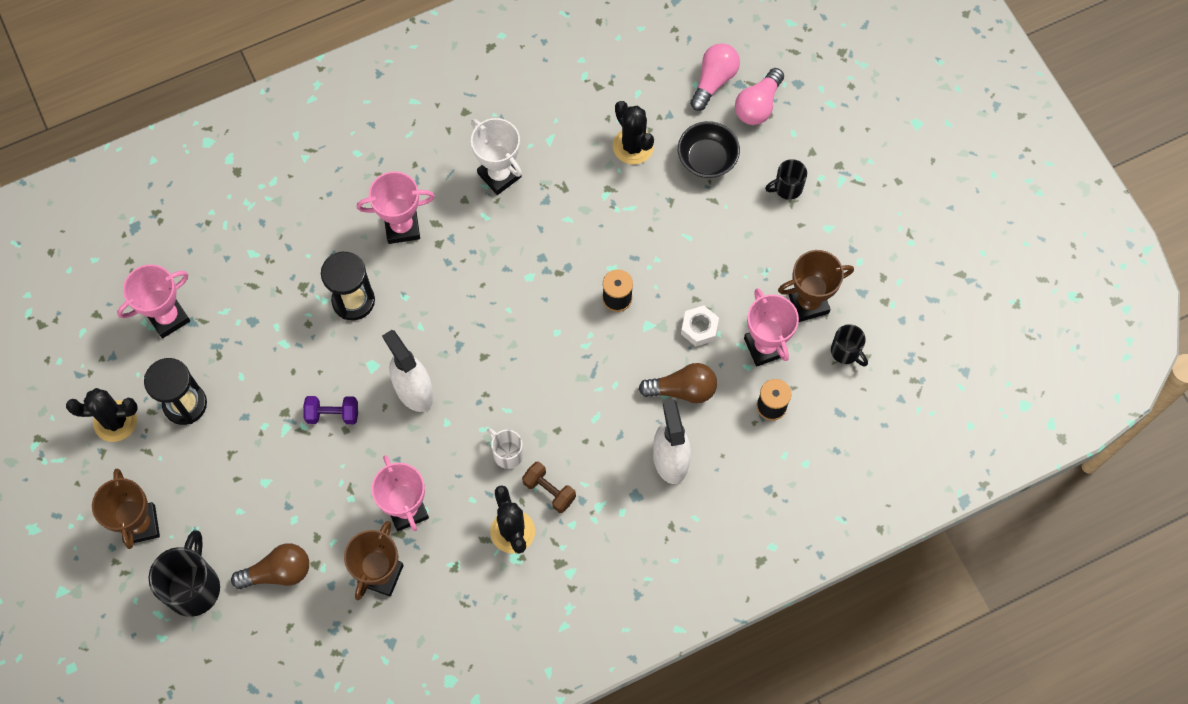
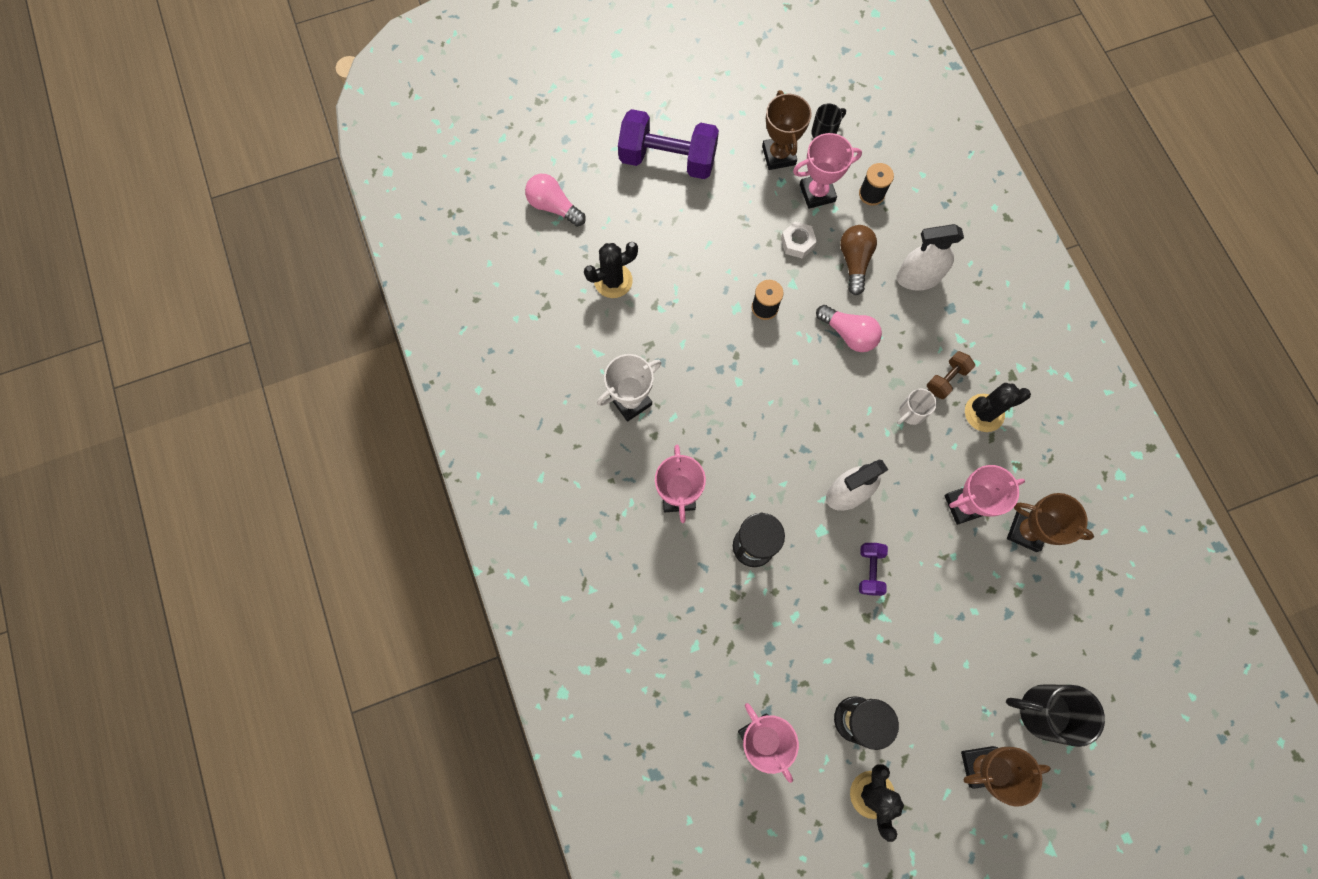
camera: 85 degrees left, 5 degrees up
(278, 572) = (1026, 627): brown light bulb -> none
(707, 159) = (633, 220): black bowl -> none
(758, 105) = (583, 173): pink light bulb -> pink light bulb (848, 334)
(787, 188) = (668, 159): black mug -> purple dumbbell

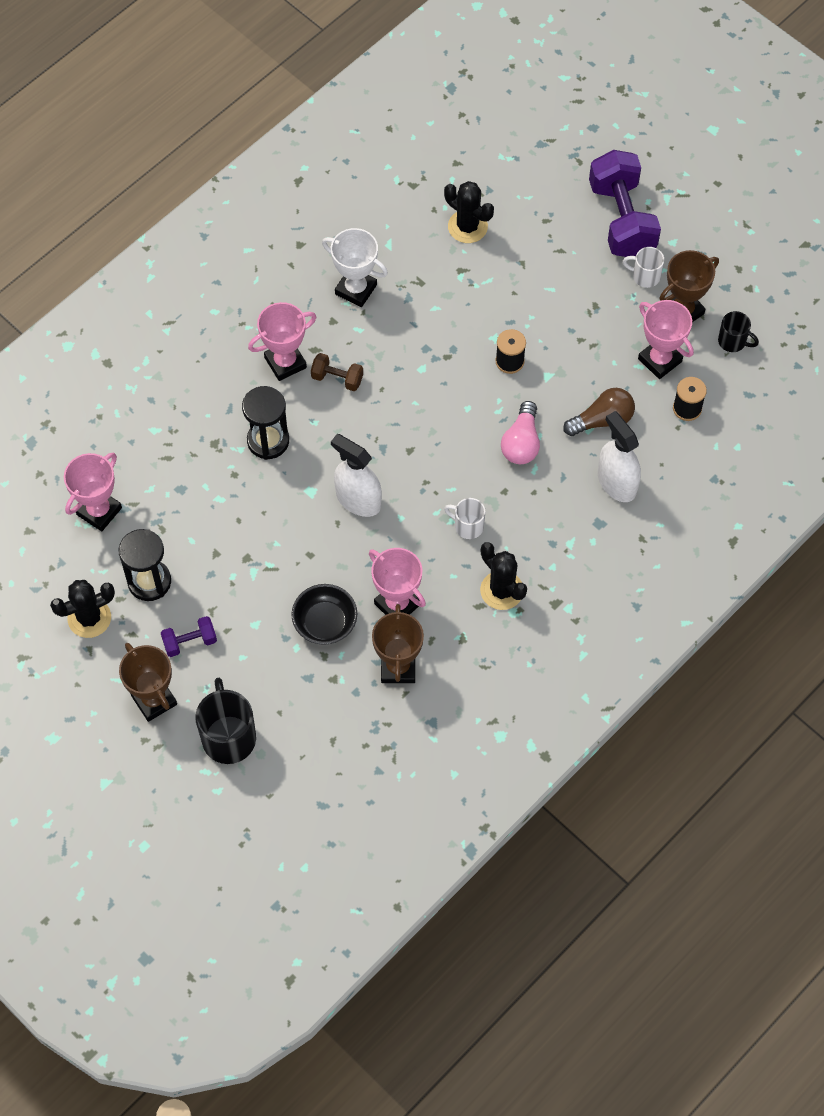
camera: 65 degrees right, 10 degrees down
(554, 206) = (516, 148): pink light bulb -> none
(731, 167) = (645, 276): none -> white mug
(797, 243) = (594, 363): white nut -> none
(870, 570) = (292, 545): purple dumbbell -> purple dumbbell (190, 642)
(946, 379) = (519, 545): brown dumbbell -> brown dumbbell (337, 378)
(959, 575) = (325, 623): none -> black bowl

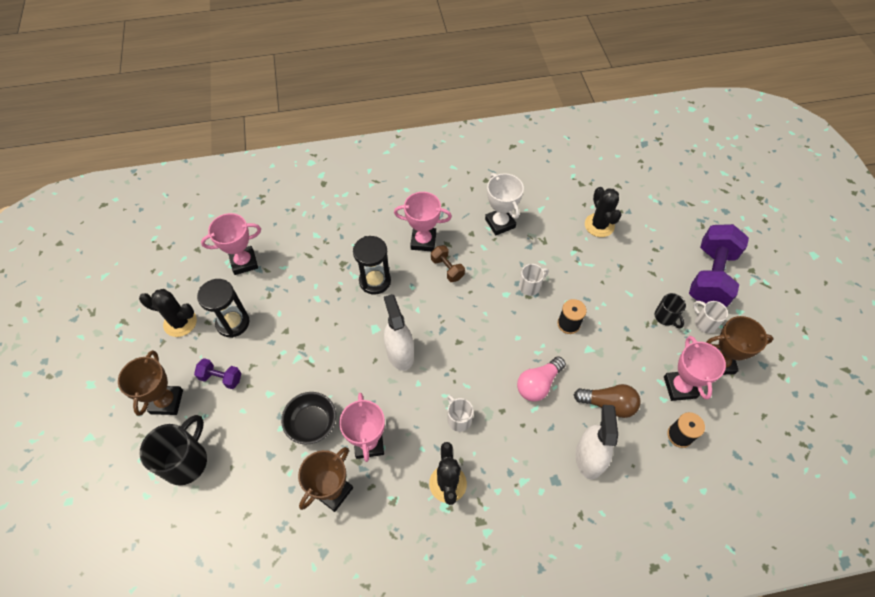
camera: 35 degrees right, 5 degrees down
(441, 344) = (530, 286): none -> white mug
(733, 341) = (746, 407): black mug -> black mug (666, 317)

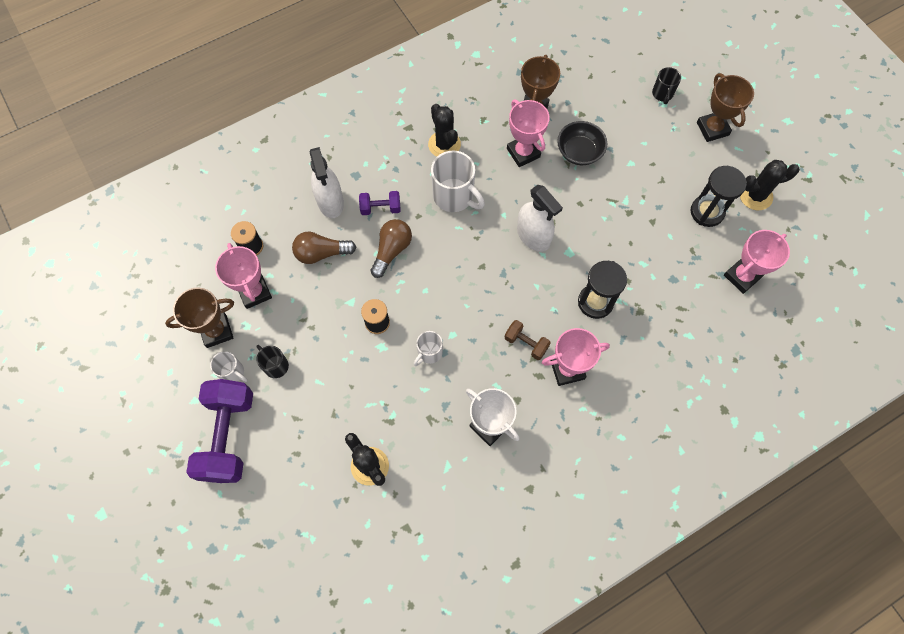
camera: 160 degrees right, 10 degrees up
(186, 461) = (662, 94): black mug -> black mug, size x0.56
(221, 378) = (681, 162): purple dumbbell -> purple dumbbell (380, 208)
(458, 419) = (454, 196): white mug -> white mug, size x1.78
(538, 384) = (392, 250): pink light bulb -> brown light bulb

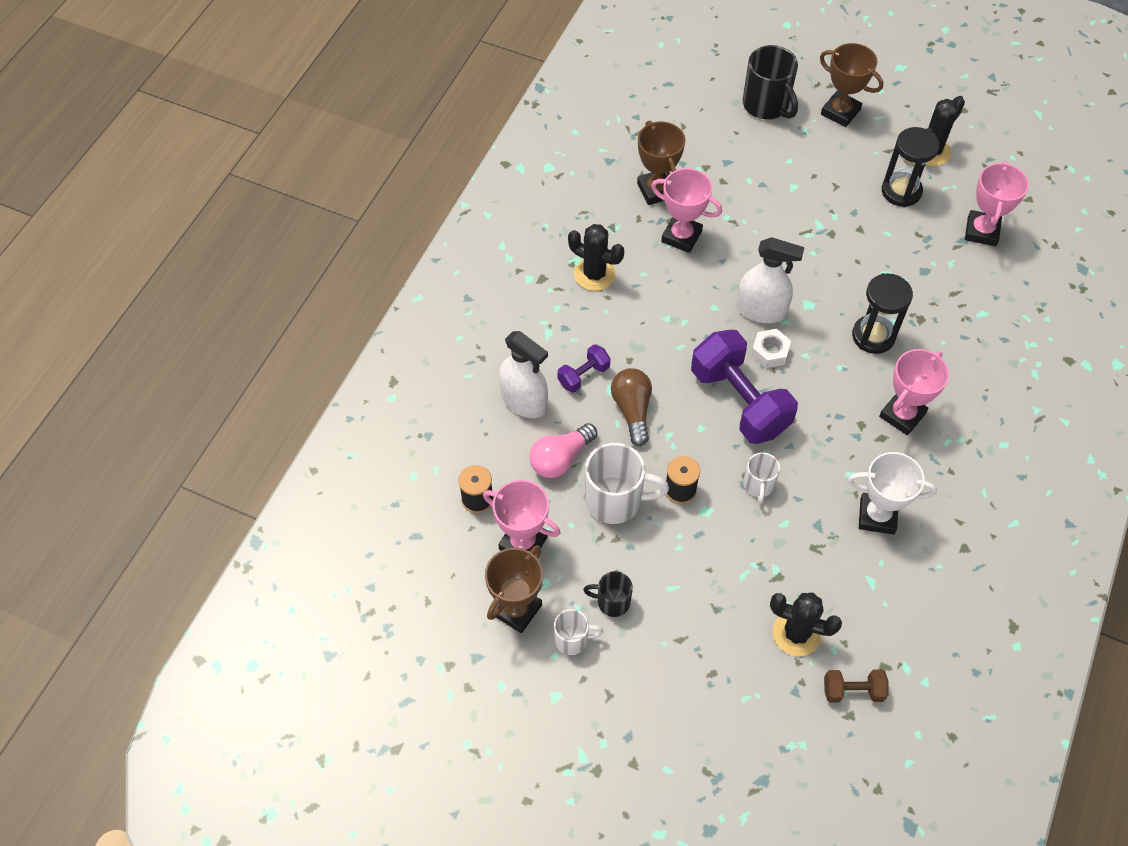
camera: 35 degrees left, 10 degrees down
(228, 436) = (625, 706): purple dumbbell -> purple dumbbell (739, 401)
(321, 253) = (560, 458): brown light bulb -> pink light bulb
(454, 196) = (649, 318): white mug -> white mug (615, 500)
(514, 268) = (770, 352): none -> white nut
(526, 343) = (843, 416): brown dumbbell -> brown dumbbell (853, 691)
(579, 152) = (735, 204): black bowl -> none
(662, 94) = (766, 105): black mug -> black mug, size x1.78

